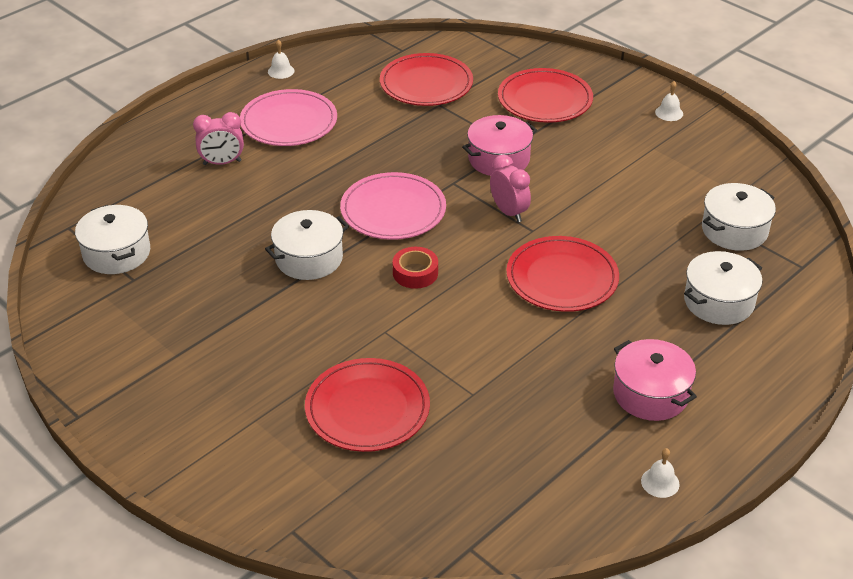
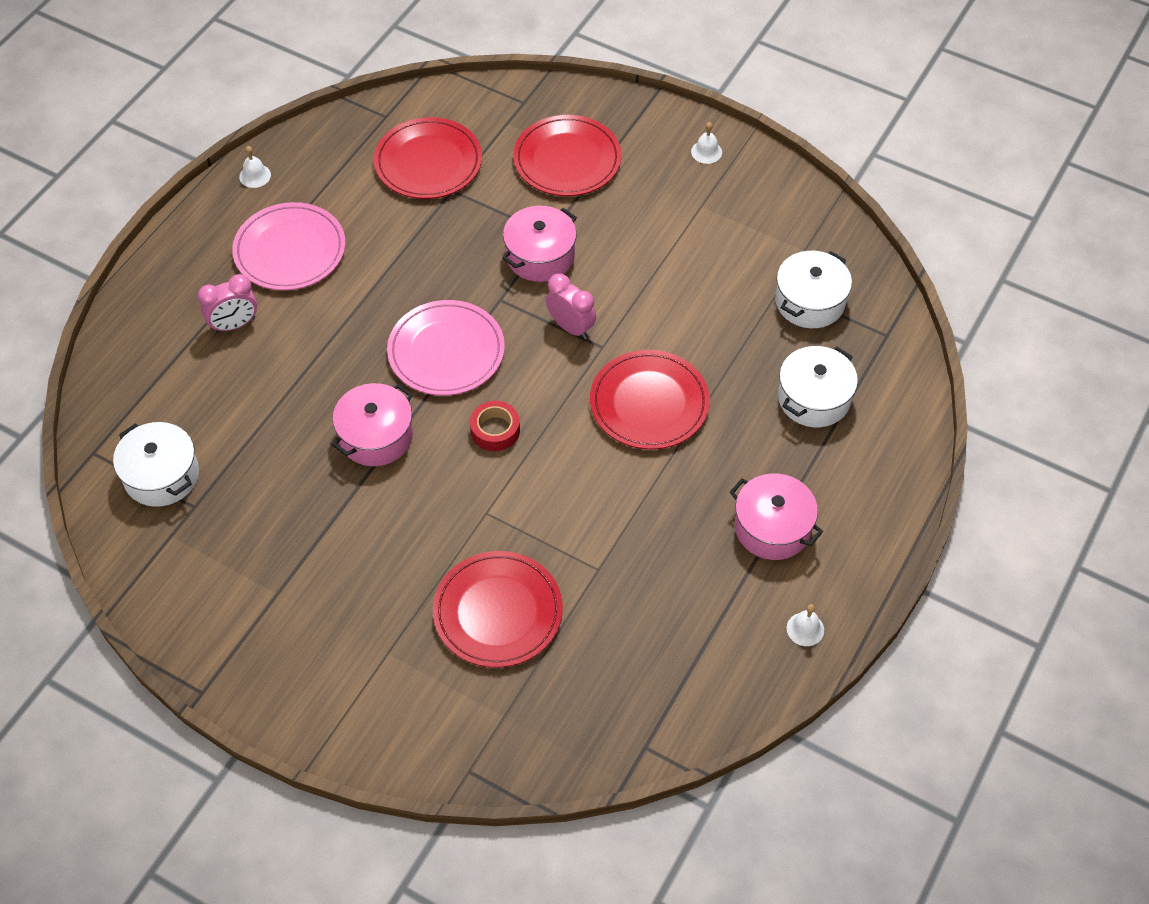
camera: 15 degrees left, 15 degrees up
(309, 258) = (376, 436): white pot -> pink pot

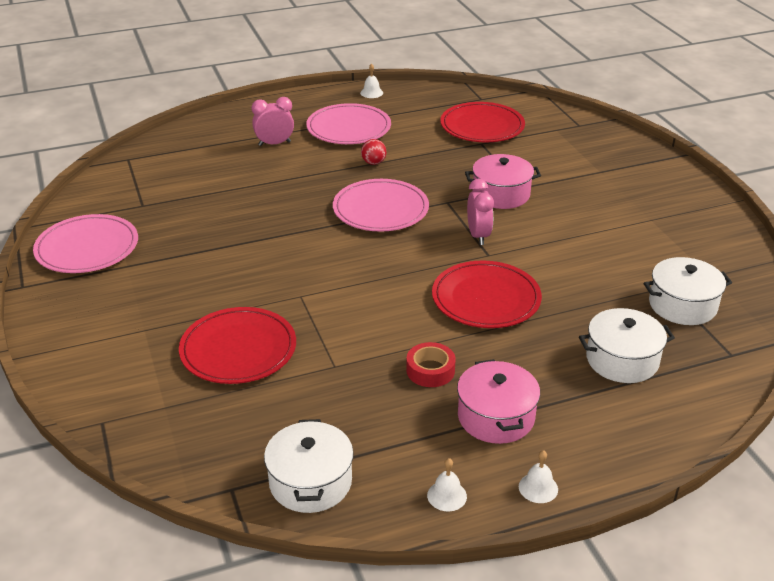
camera: 40 degrees right, 20 degrees down
(161, 475) = (146, 184): white pot -> white pot (310, 482)
(206, 601) = (87, 248): none -> pink plate
(234, 325) = (274, 144): pink clock -> pink clock turned 150 degrees clockwise
(371, 288) = (373, 163): none -> red ball
(376, 436) = (284, 226): pink pot -> none
(495, 430) = (361, 260): red tape -> red tape (430, 370)
(567, 159) = (577, 160): red plate -> none
(706, 152) = (687, 196): white bell -> white bell (538, 488)

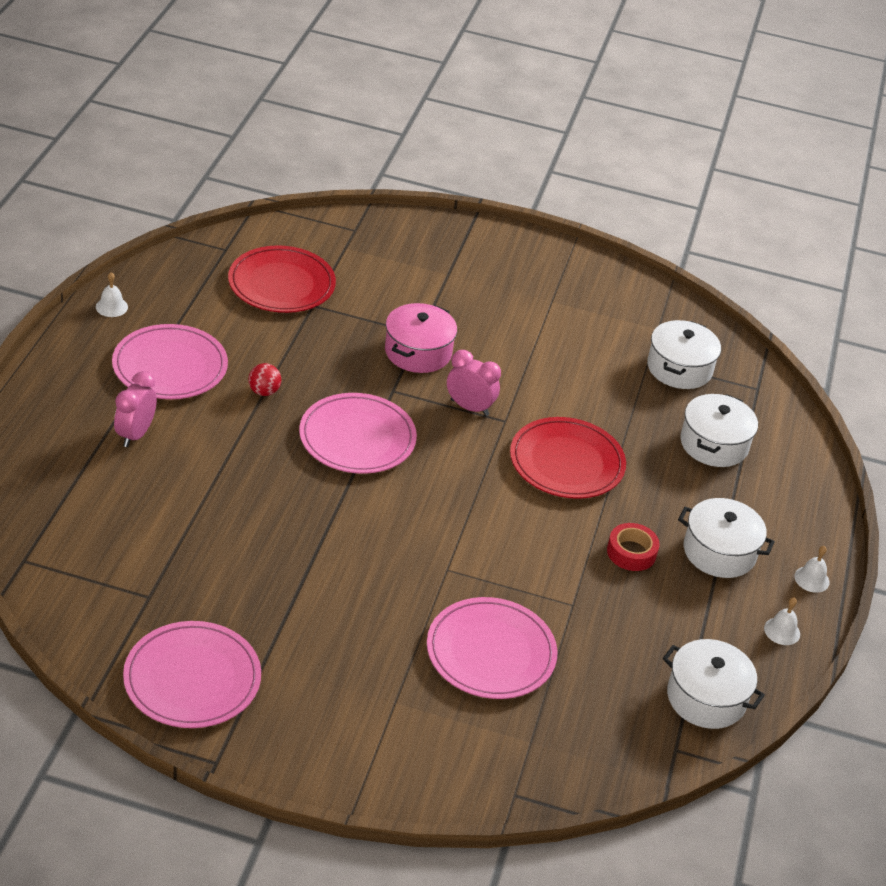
camera: 60 degrees left, 5 degrees up
(238, 349) = (491, 652): red plate -> pink plate
(496, 417) = (719, 552): pink pot -> white pot

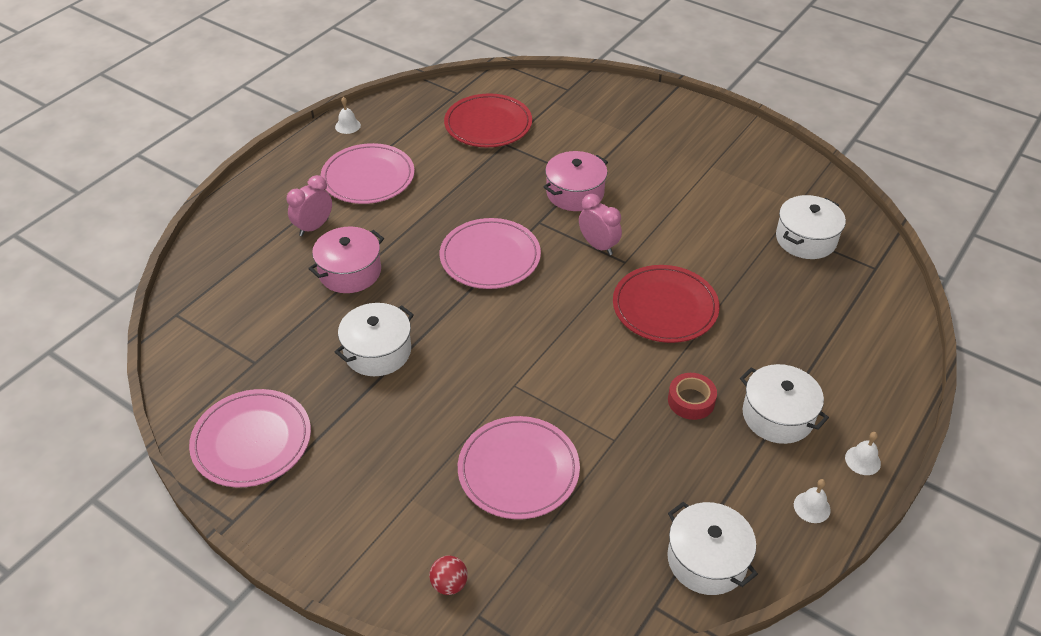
camera: 25 degrees right, 5 degrees up
(206, 479) = (350, 272): none -> pink pot
(264, 391) = (432, 208): red ball -> red ball (449, 584)
(714, 444) = (812, 313): white pot -> white pot (377, 351)

